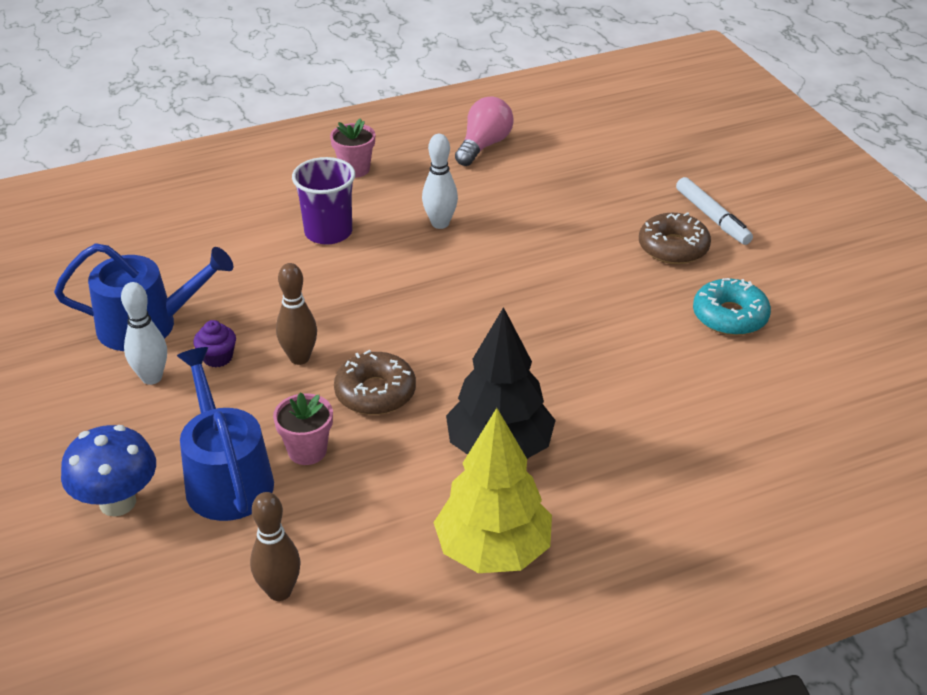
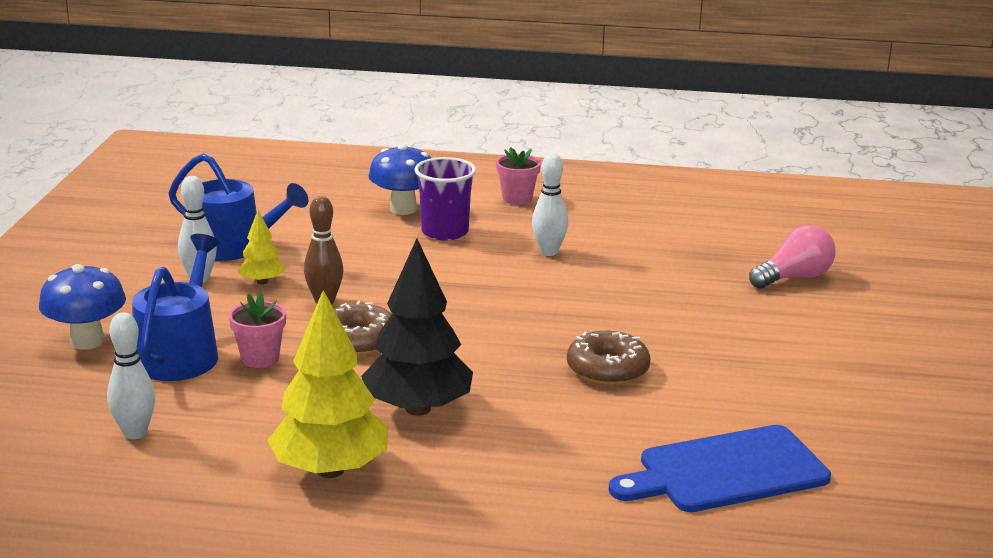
camera: 30 degrees right, 15 degrees down
(217, 357) = (262, 282): purple cupcake -> yellow tree
(264, 218) = (403, 209): none -> blue mushroom
(279, 591) = (135, 433): brown bowling pin -> white bowling pin
(484, 145) = (654, 212): pink light bulb -> pink light bulb (794, 278)
(673, 247) = (753, 327): brown donut -> brown donut (607, 369)
(712, 217) = (822, 318): white marker -> none
(730, 316) = (751, 391): turquoise donut -> none
(785, 407) = (726, 471): none -> blue cutting board

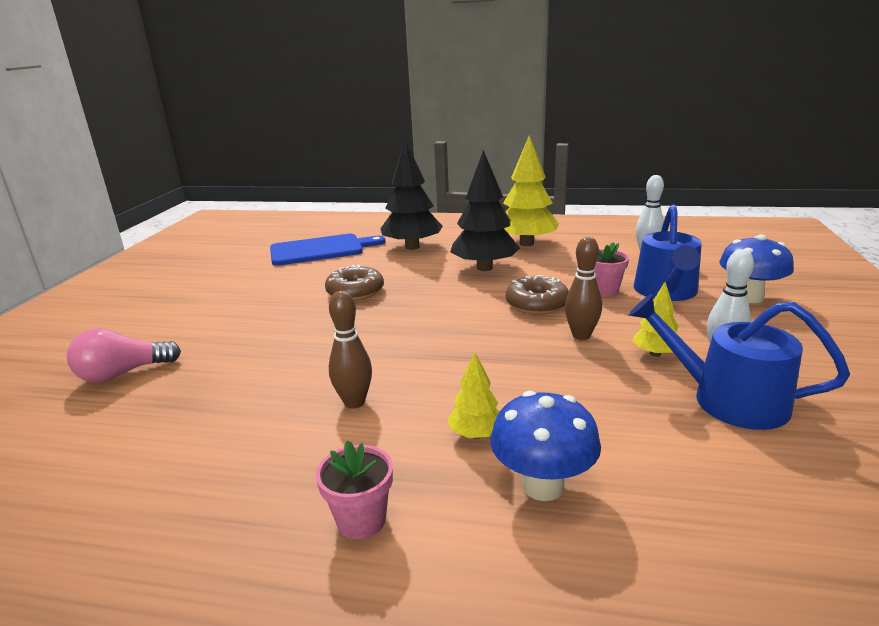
camera: 175 degrees left, 0 degrees up
(445, 232) = (476, 434): purple cup -> yellow tree
(548, 252) = (354, 402): white bowling pin -> brown bowling pin
(549, 470) = (412, 247): none -> black tree

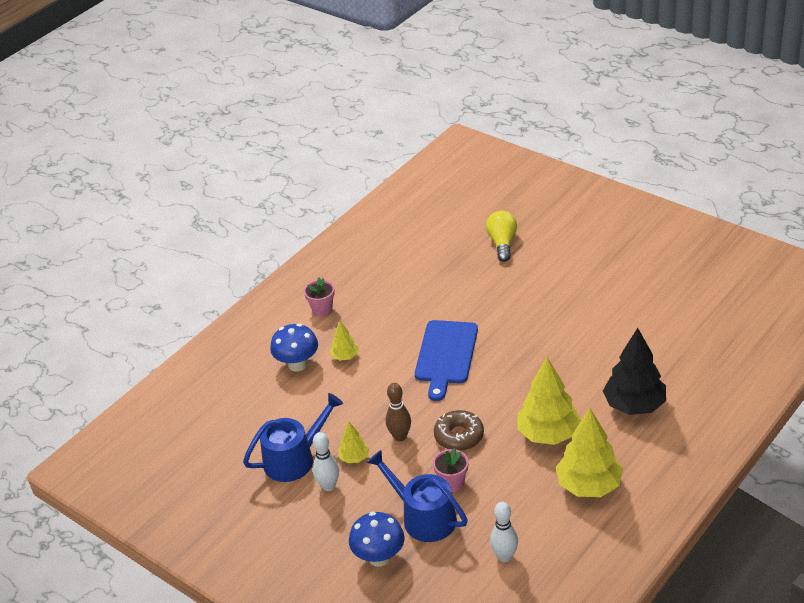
camera: 120 degrees right, 15 degrees up
(122, 374) = (502, 243): pink light bulb -> yellow light bulb
(321, 250) = (668, 346): blue cutting board -> blue cutting board (446, 355)
(354, 402) = (404, 322): brown bowling pin -> none
(355, 292) = (553, 349): brown donut -> none
(484, 268) = (548, 434): black tree -> yellow tree

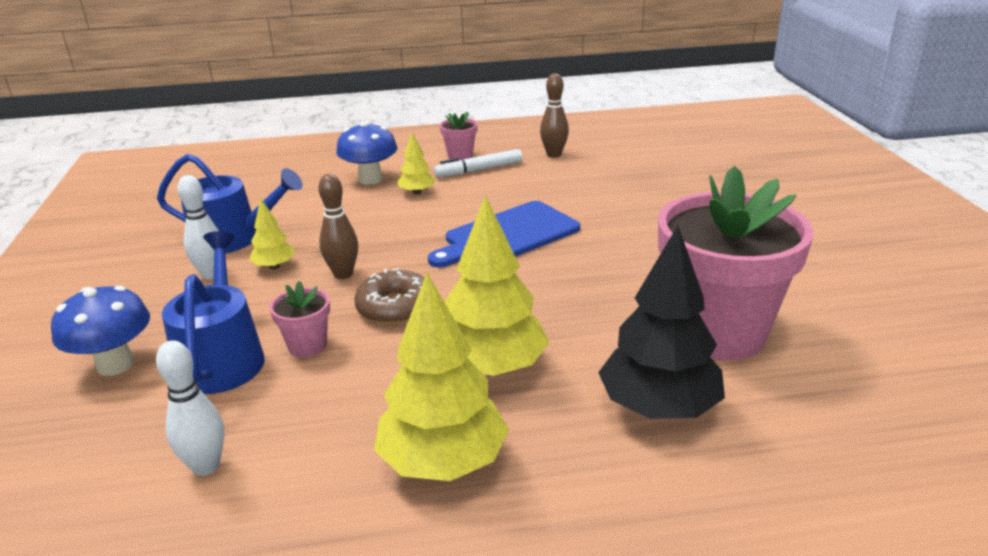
camera: 40 degrees right, 10 degrees down
(353, 315) = (479, 170): none -> white marker
(380, 274) = (554, 155): none -> brown bowling pin
(502, 243) = (719, 181): yellow light bulb -> none
(614, 352) = (717, 333): none -> pink flower pot

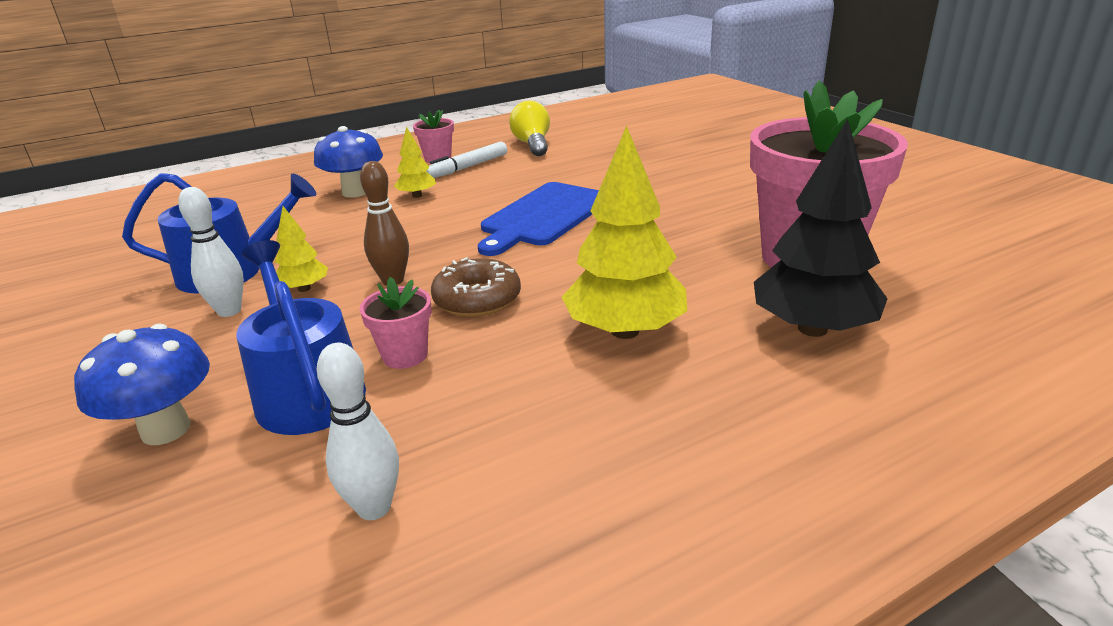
camera: 20 degrees left, 0 degrees up
(443, 461) = (648, 428): yellow tree -> none
(554, 155) = (532, 145): brown bowling pin -> yellow light bulb

